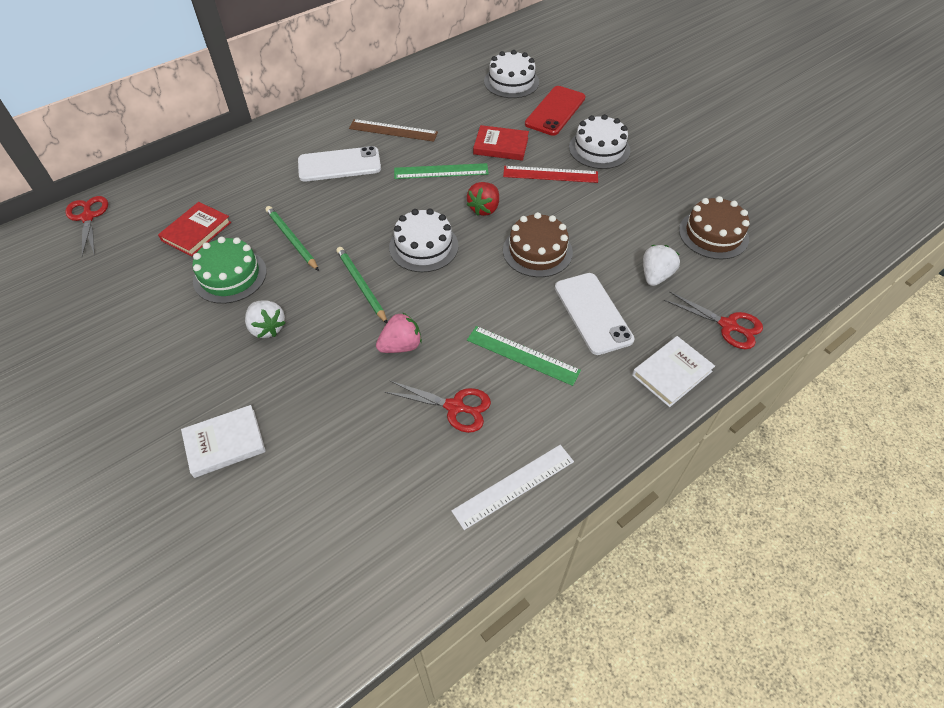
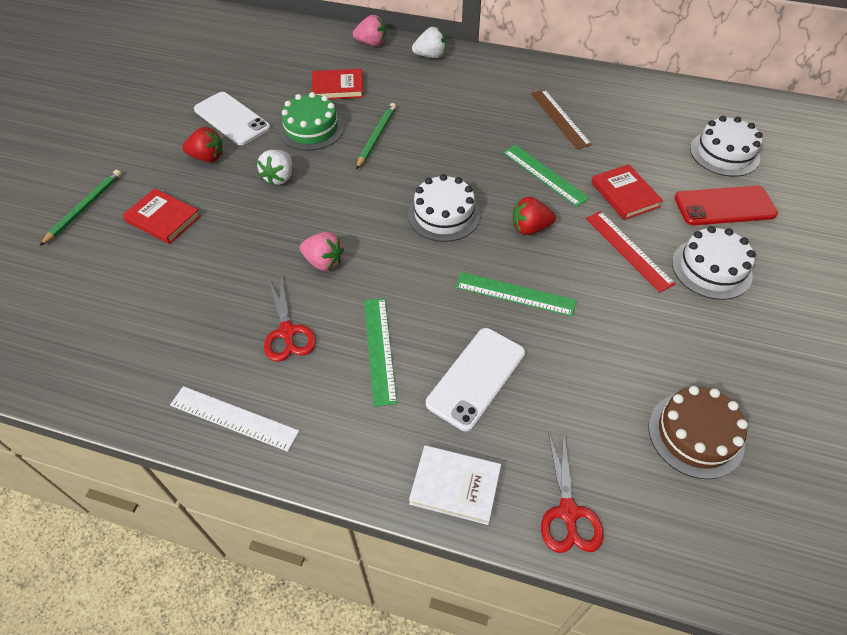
camera: 55 degrees right, 0 degrees up
(88, 217) = (303, 35): red scissors -> none
(166, 180) = (371, 43): none -> pink strawberry
(177, 370) = (207, 157): none -> red strawberry
(225, 443) = (163, 219): white book -> red book
(339, 165) = (483, 113): white phone -> white phone (232, 119)
(361, 286) = (365, 202): green pencil -> green pencil (84, 208)
(537, 251) = (515, 294): brown cake -> green ruler
(655, 276) = (576, 408): white strawberry -> white strawberry (430, 56)

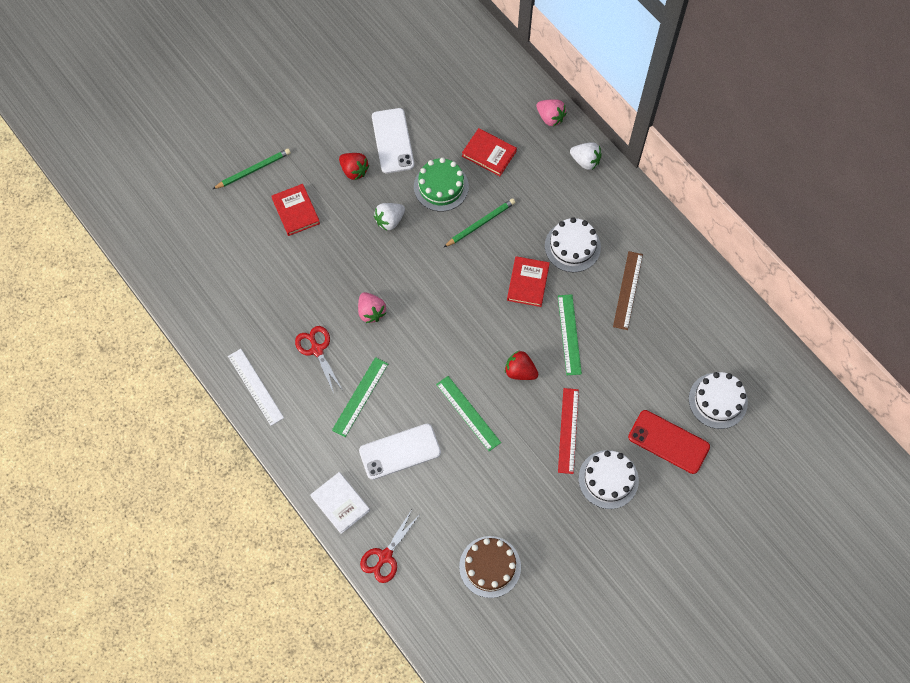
camera: 35 degrees right, 15 degrees up
(287, 332) = (317, 350): red scissors -> red scissors turned 135 degrees clockwise
(443, 214) = (473, 323): white cake -> white cake (572, 246)
(625, 195) = (609, 387): red book -> red book (528, 283)

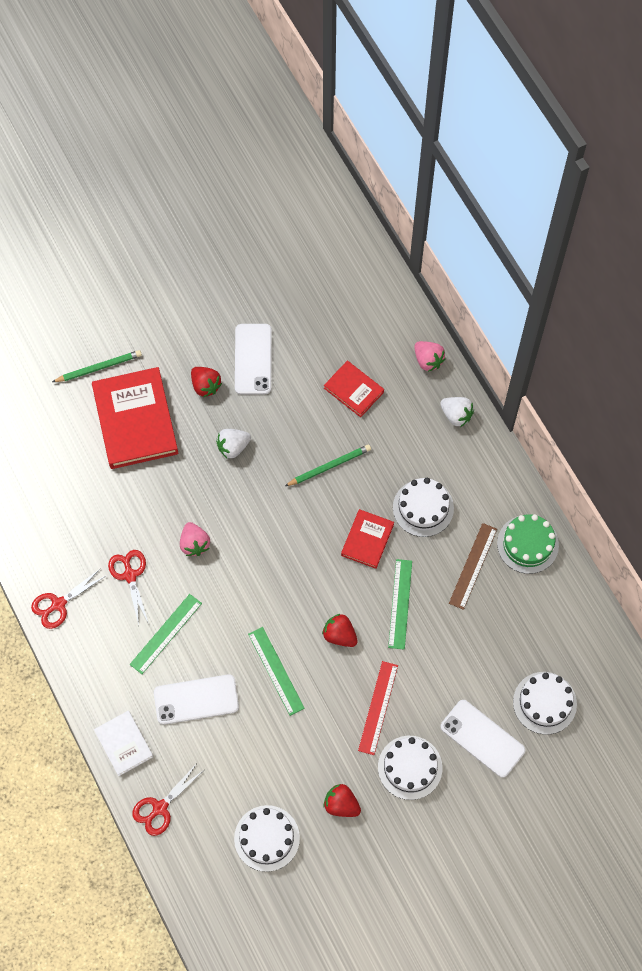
camera: 10 degrees right, 0 degrees up
(255, 387) = (58, 604): white ruler -> red scissors
(296, 211) = (135, 420): red book -> red book, size x1.87
(441, 186) = (295, 418): green cake -> green cake (527, 544)
(490, 566) = (267, 838): brown cake -> white cake
(552, 524) = (341, 804): none -> red strawberry
(668, 442) = (482, 738): red phone -> white phone

